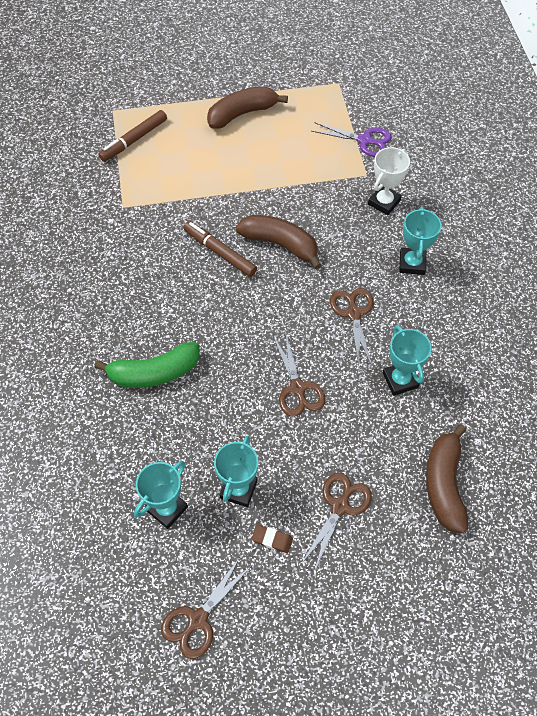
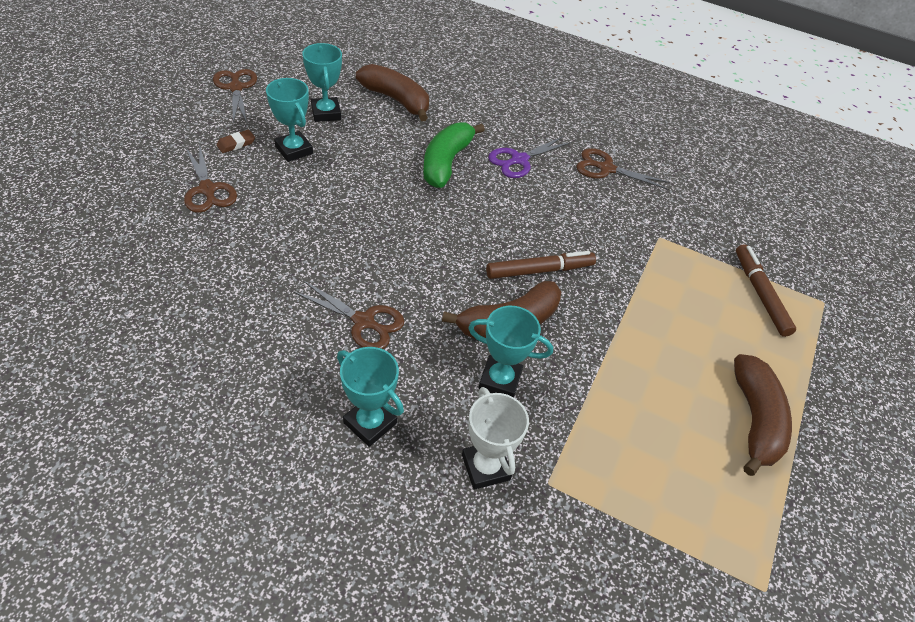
camera: 120 degrees right, 10 degrees down
(297, 388) = (334, 231): brown scissors -> brown scissors (606, 169)
(365, 140) = (614, 532): purple scissors -> purple scissors (519, 160)
(400, 380) = (255, 303): turquoise trophy -> turquoise trophy (500, 380)
(444, 484) = (133, 260): brown banana -> brown banana (396, 100)

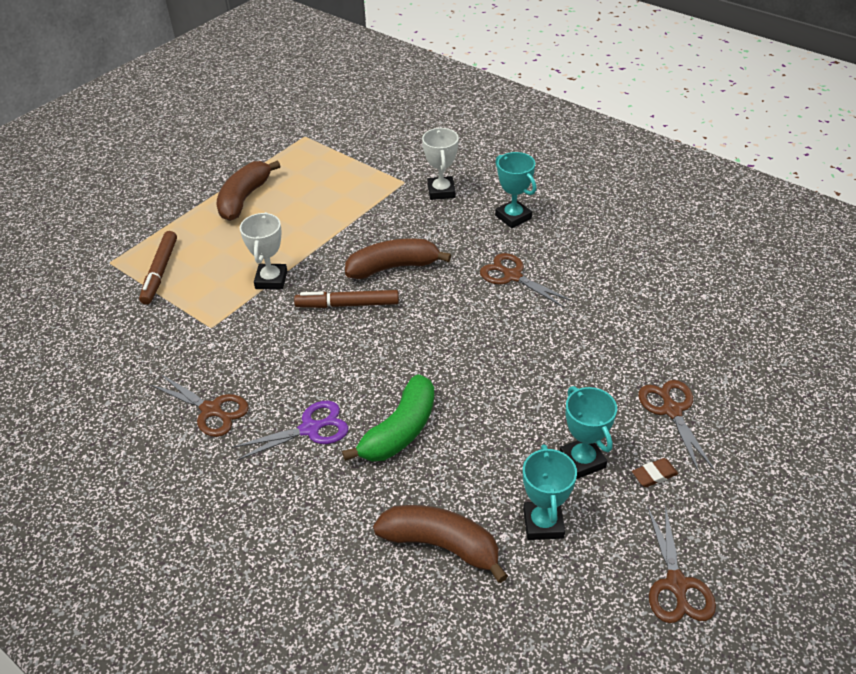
camera: 160 degrees left, 5 degrees down
(396, 100) = (441, 545): brown banana -> brown banana turned 150 degrees clockwise
(500, 380) = (415, 232): turquoise trophy -> none
(636, 294) = (271, 280): none -> white trophy

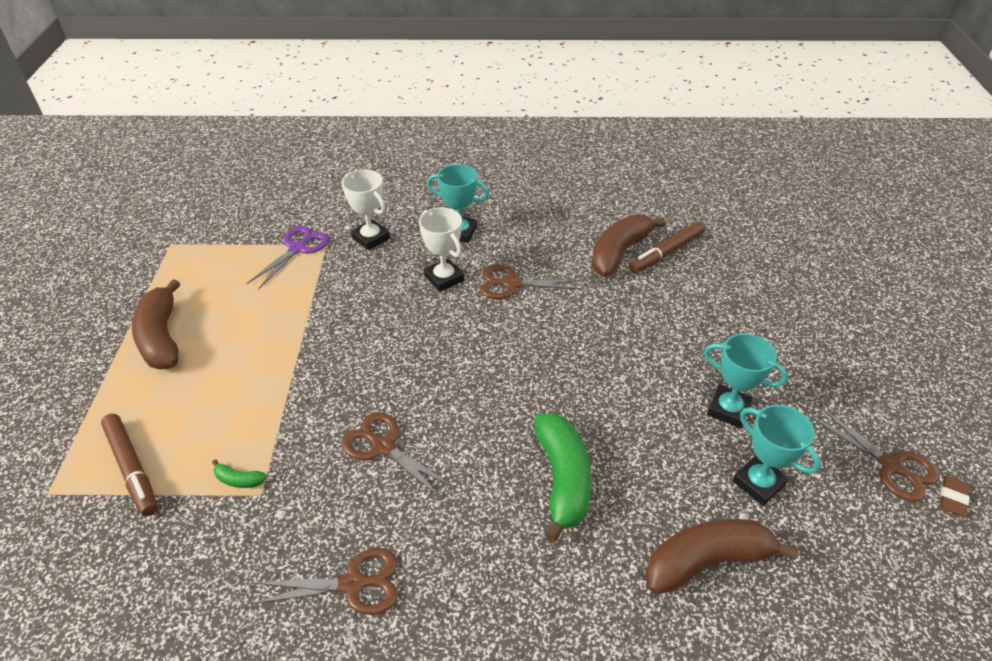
camera: 40 degrees left, 0 degrees up
(207, 312) = (239, 480): none -> green banana
(271, 280) = (280, 406): white trophy -> white trophy (444, 278)
(310, 429) = (478, 534): purple scissors -> purple scissors (298, 248)
(347, 304) = (388, 388): brown marker -> brown marker (666, 253)
(393, 267) = (397, 329): brown banana -> brown banana (619, 252)
(654, 475) = (786, 388): brown eraser -> brown eraser (952, 498)
(671, 410) = (743, 329): brown scissors -> brown scissors (383, 446)

